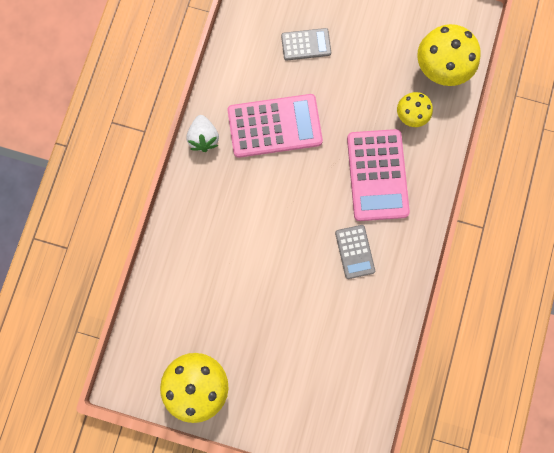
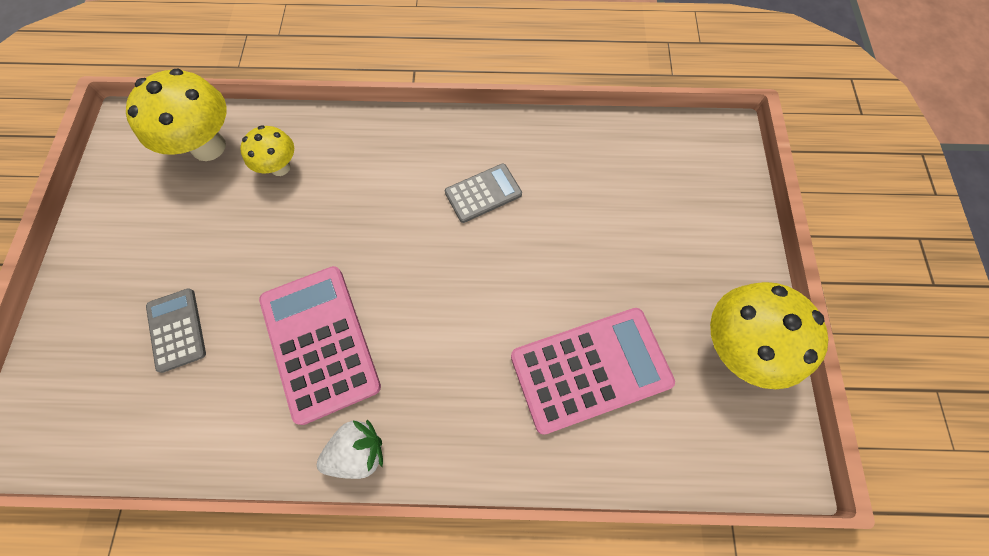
camera: 105 degrees left, 10 degrees down
(377, 175) = (371, 189): pink calculator -> pink calculator (590, 369)

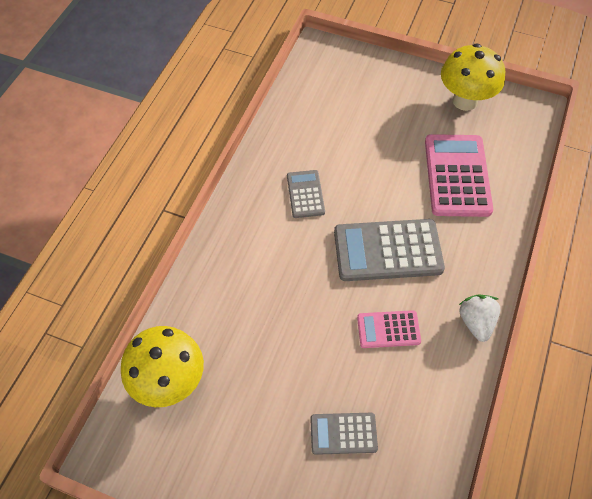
camera: 70 degrees left, 10 degrees down
(280, 167) = (219, 327): yellow mushroom -> none
(320, 342) = (388, 329): pink calculator -> pink calculator, size x0.55
(433, 310) = (387, 251): none -> grey calculator

